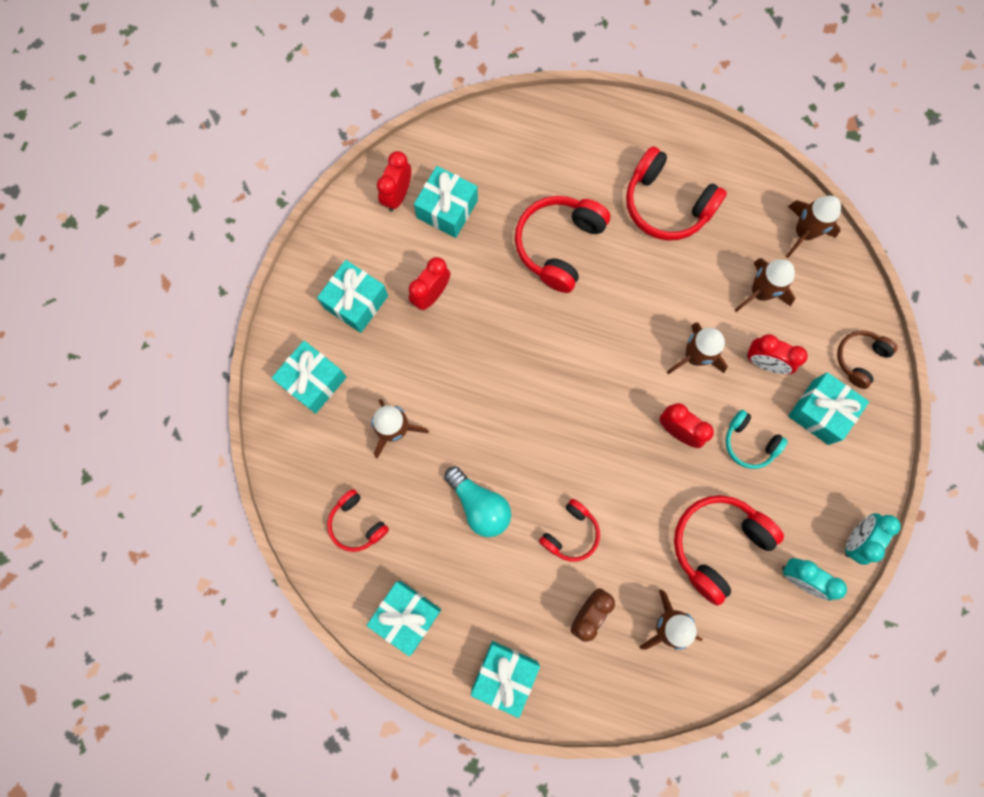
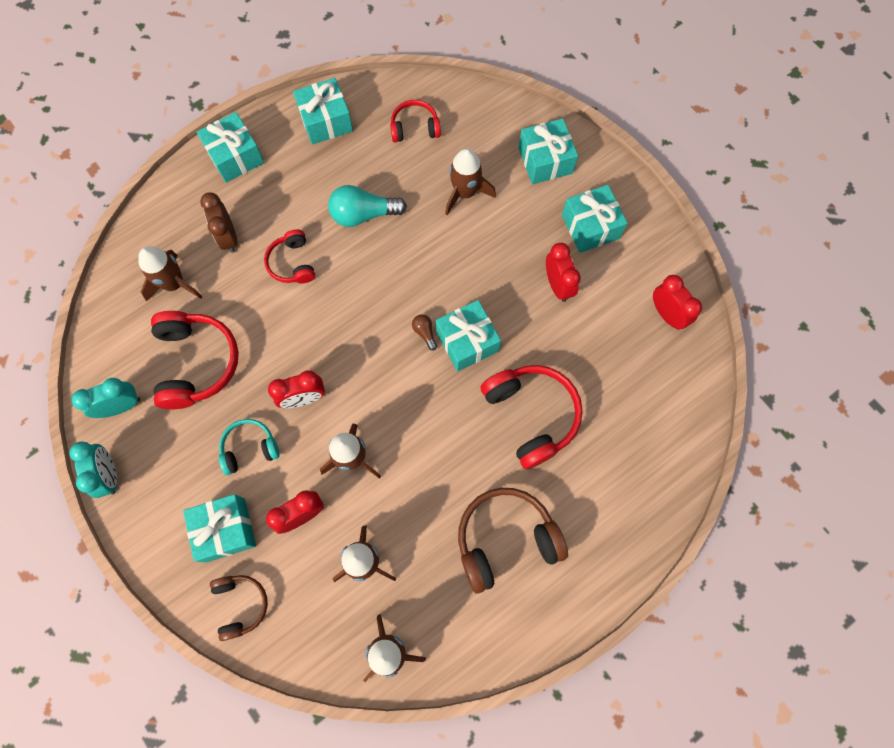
camera: 125 degrees right, 5 degrees down
(447, 209) = (627, 346): turquoise gift -> turquoise gift (467, 341)
(551, 373) = (424, 333): none -> brown light bulb
(666, 205) = (505, 539): red headphones -> brown headphones

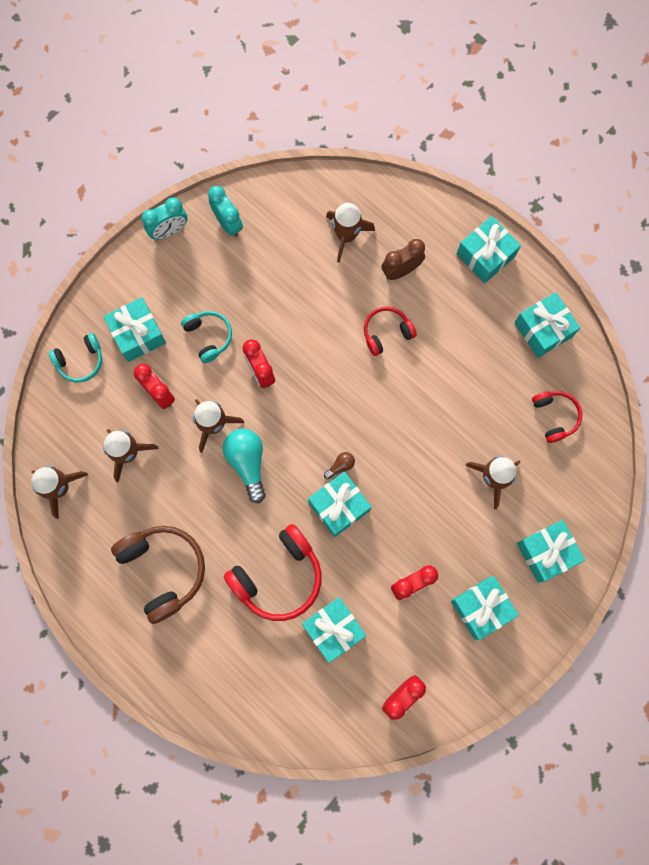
camera: 80 degrees right, 5 degrees up
(197, 363) = (276, 274): red headphones -> none
(240, 604) = (80, 361): brown headphones -> turquoise headphones
(363, 214) = (449, 386): turquoise light bulb -> turquoise light bulb (247, 463)
(594, 368) = (333, 629): none -> turquoise gift

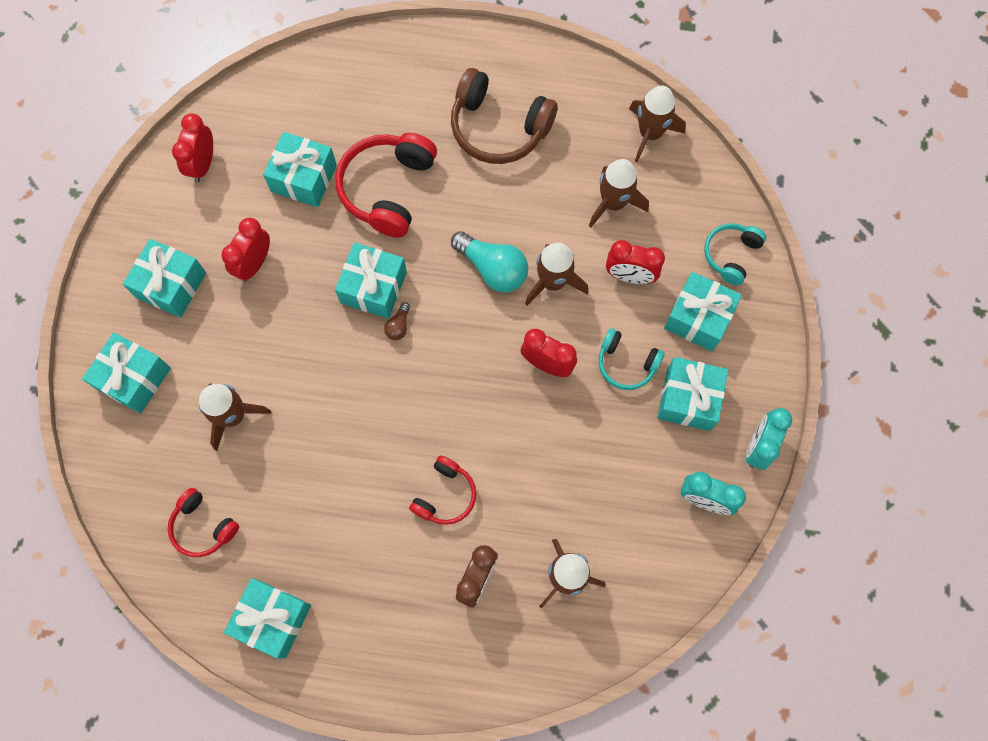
camera: 145 degrees right, 5 degrees down
(485, 255) = (393, 665): turquoise gift -> turquoise gift (688, 399)

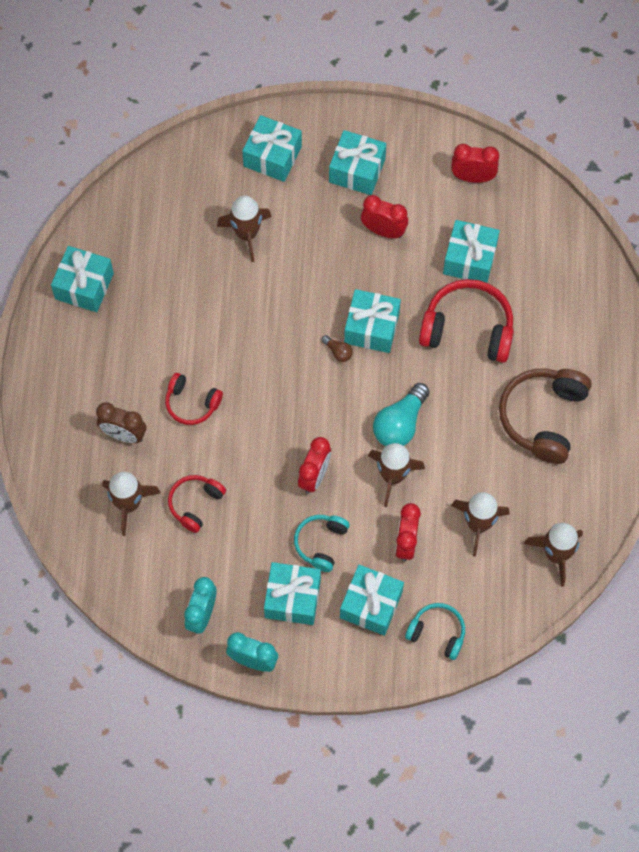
camera: 85 degrees right, 5 degrees down
(203, 527) = (154, 226): red headphones -> red headphones (195, 504)
(399, 326) = (338, 352): brown light bulb -> brown light bulb turned 150 degrees counterclockwise

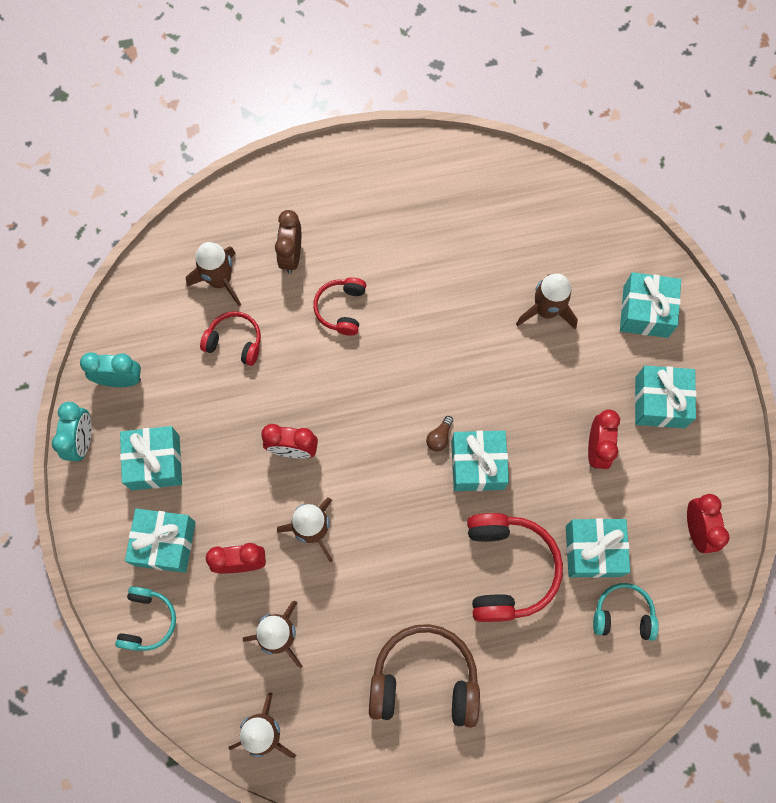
camera: 75 degrees right, 5 degrees up
(84, 286) = (439, 175): turquoise gift -> none
(321, 543) = (221, 475): turquoise headphones -> turquoise headphones (623, 614)
(400, 424) = (374, 523): turquoise light bulb -> none

